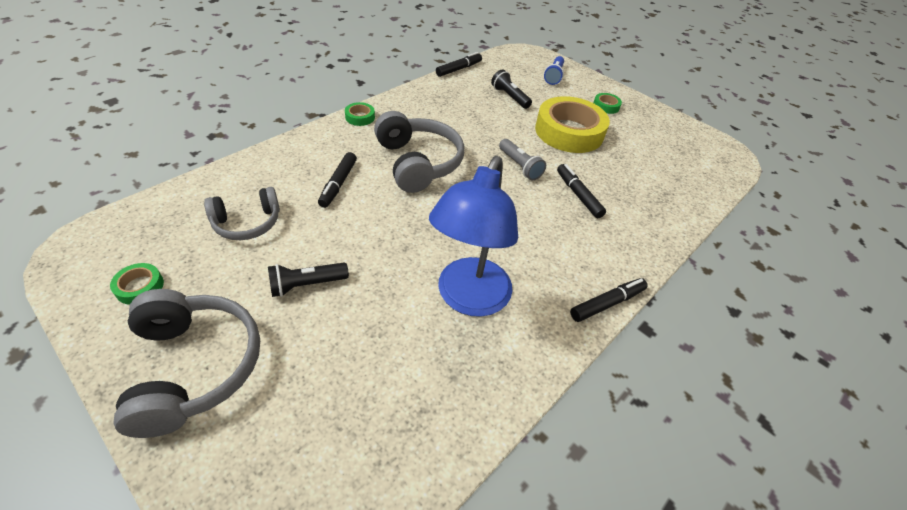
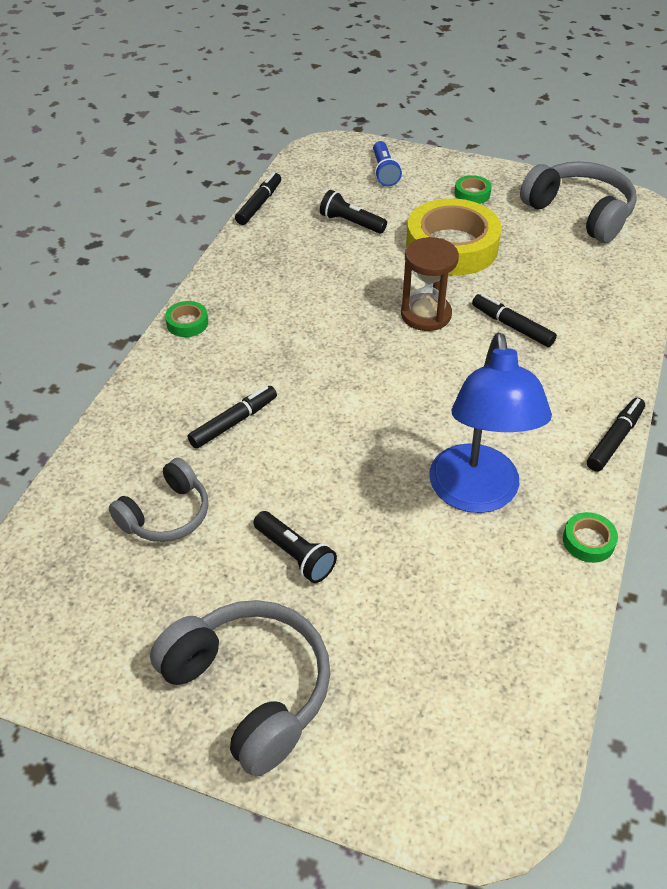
camera: 20 degrees left, 0 degrees up
(140, 287) = (109, 639): green tape -> green tape (588, 541)
(306, 285) = (295, 555): black flashlight -> black flashlight turned 90 degrees counterclockwise
(338, 184) = (233, 422): black marker -> black marker turned 120 degrees counterclockwise
(418, 163) = (306, 357): grey headphones -> grey headphones (579, 213)
(520, 166) = (426, 315): grey flashlight -> brown hourglass

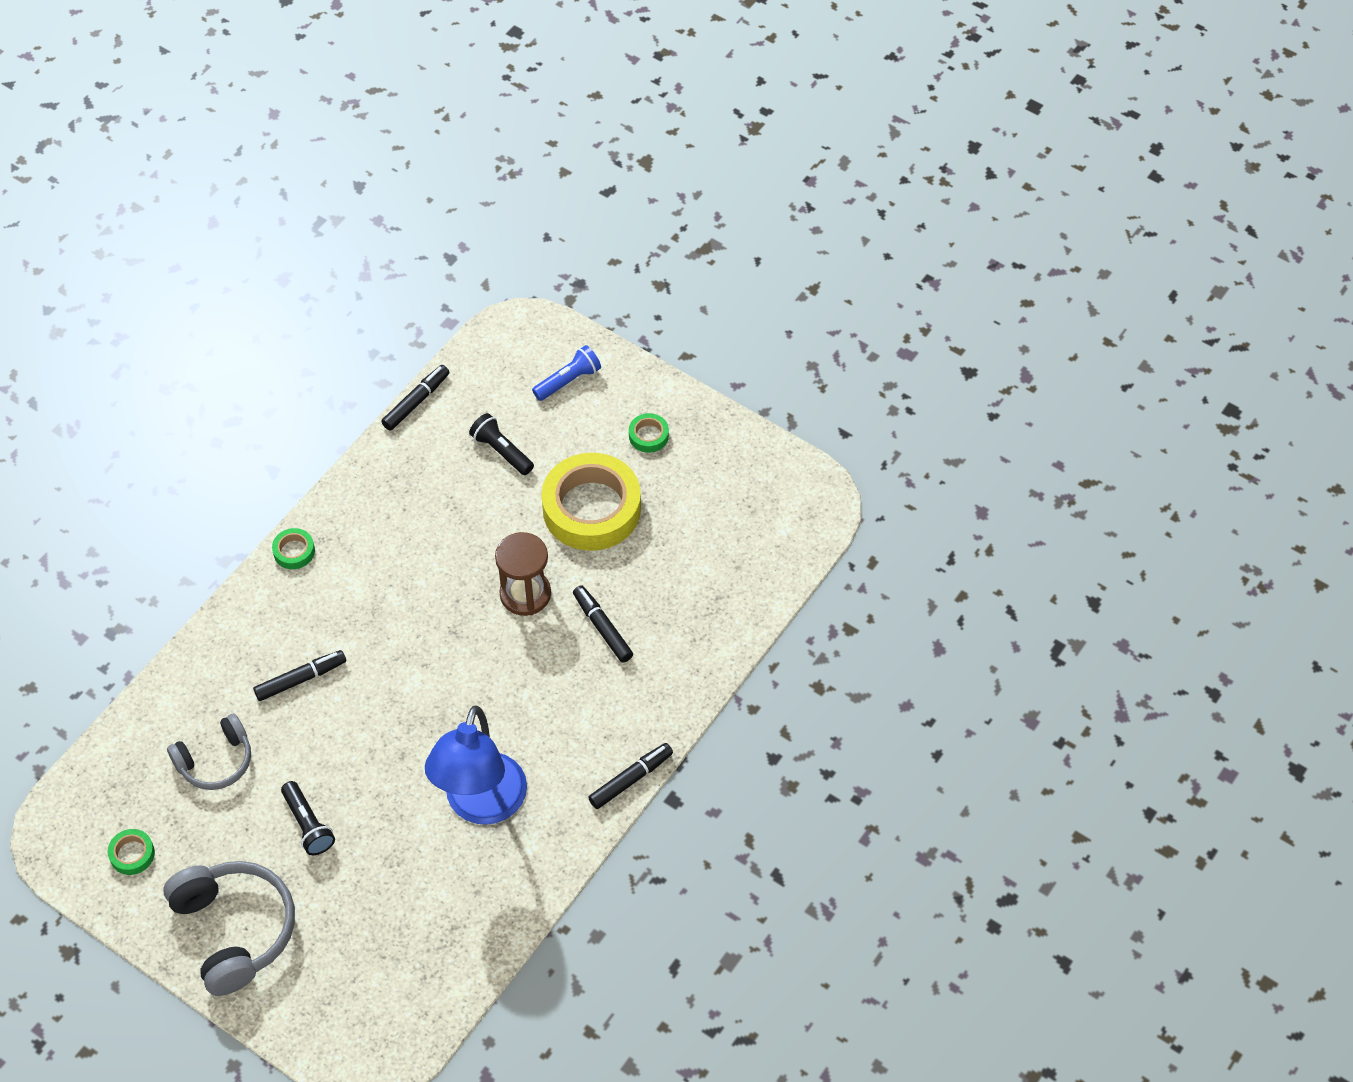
camera: 15 degrees right, 10 degrees up
(384, 172) = (568, 380): blue flashlight -> blue flashlight turned 135 degrees counterclockwise
(579, 213) = (750, 490): grey headphones -> none
(588, 541) = (554, 872): green tape -> green tape (132, 854)

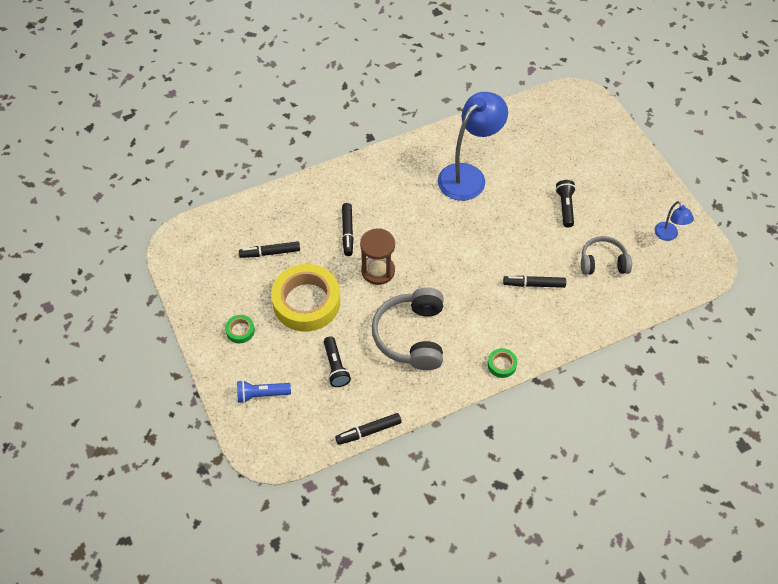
camera: 150 degrees left, 0 degrees up
(132, 854) = (668, 235): green tape -> blue lamp
(234, 930) = (625, 176): grey headphones -> grey headphones (411, 336)
(630, 779) = (385, 153): black marker -> black marker (270, 253)

